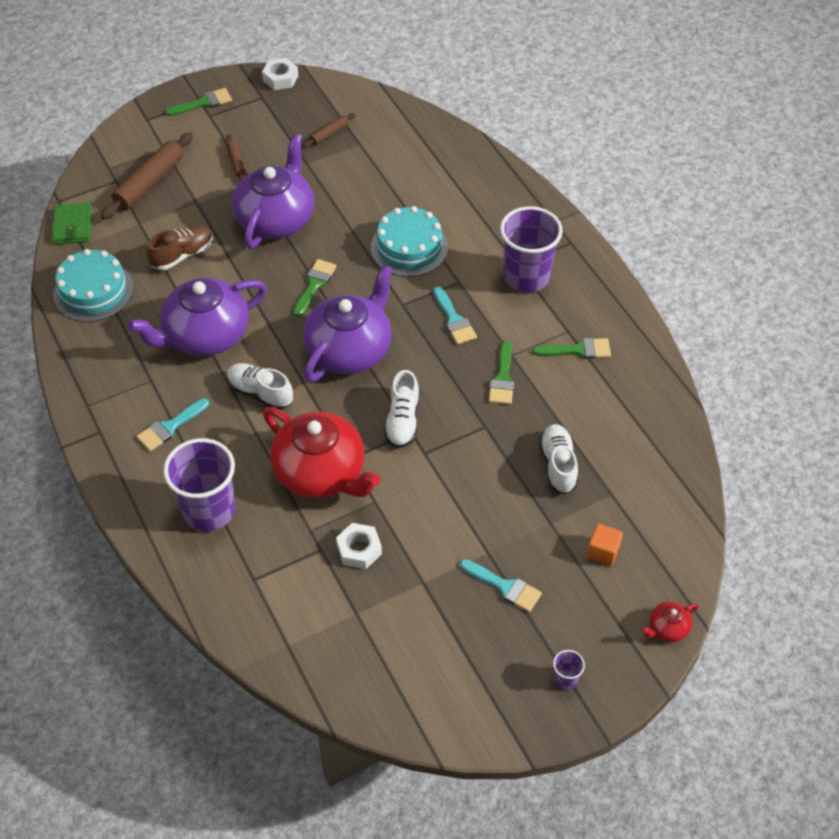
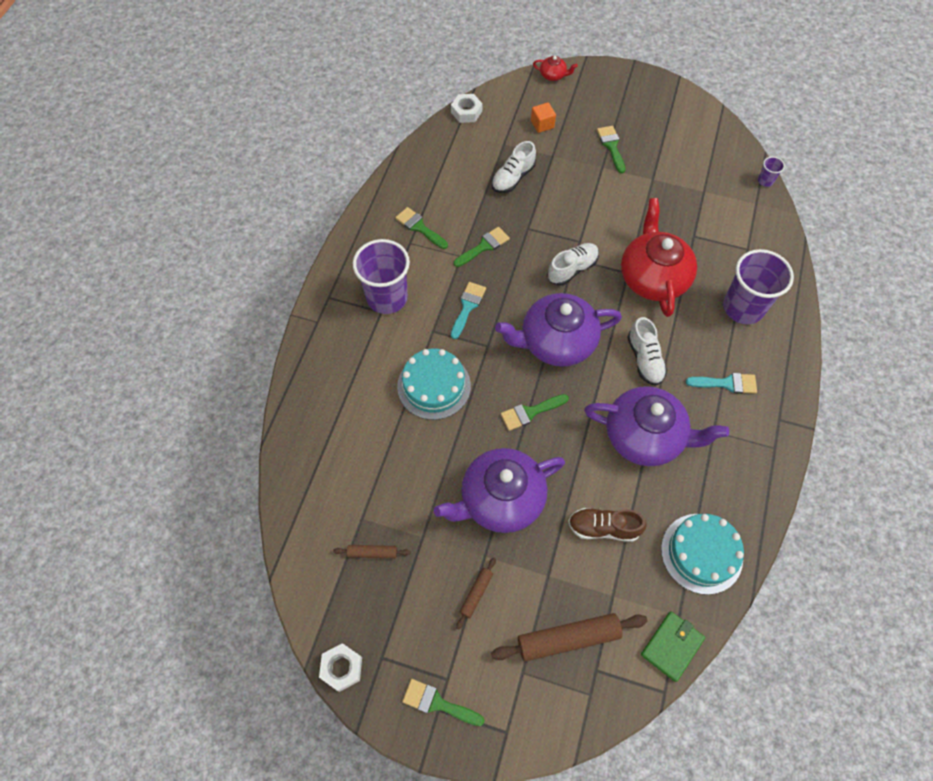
camera: 135 degrees left, 10 degrees up
(359, 549) = (671, 220): white nut -> white nut (466, 112)
(504, 587) = (611, 146): turquoise brush -> green brush
(565, 679) = (626, 92): purple cup -> purple cup (765, 181)

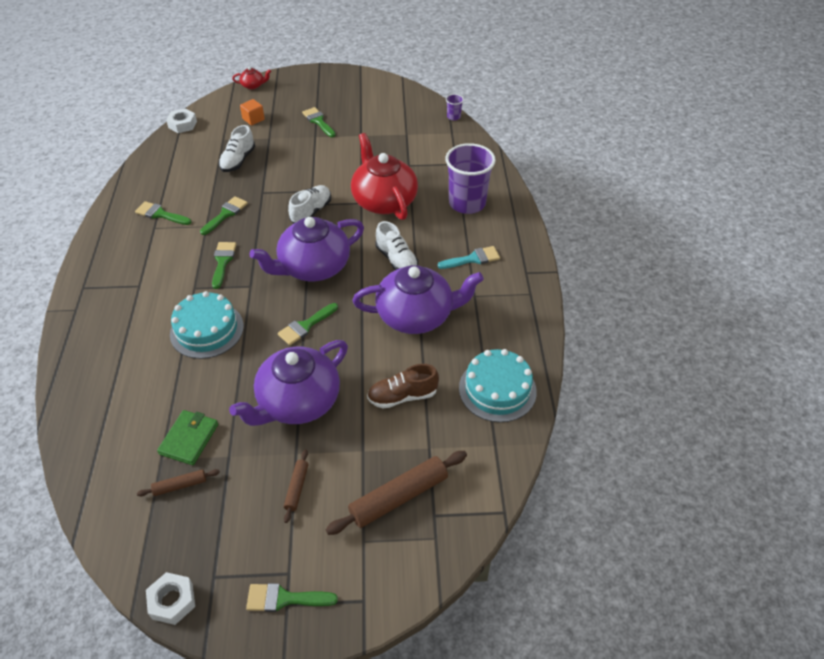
camera: 20 degrees left, 15 degrees down
(387, 297) = (142, 273): purple cup -> none
(467, 307) = (223, 261): turquoise brush -> green brush
(672, 646) = (497, 471): green wallet -> green wallet (189, 439)

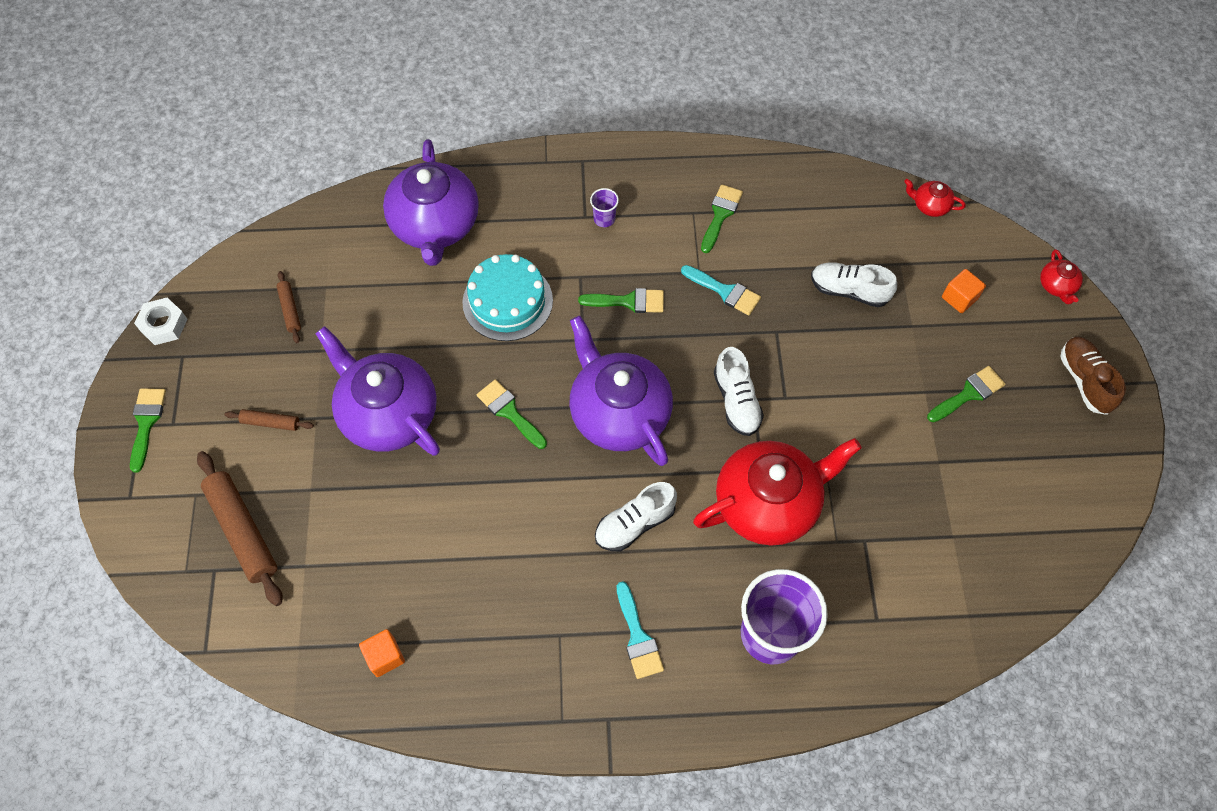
camera: 90 degrees right, 15 degrees up
(182, 124) = (930, 205): white nut -> red teapot
(189, 439) = (348, 308): green wallet -> none
(225, 214) = (725, 291): green brush -> turquoise brush
(311, 212) = (736, 401): white shoe -> white shoe turned 45 degrees clockwise
(402, 396) = (385, 534): brown shoe -> brown shoe (1084, 381)
(416, 315) = (522, 551): purple teapot -> purple teapot (435, 225)
(453, 117) = (1019, 621): purple cup -> purple cup (604, 219)
(497, 389) = (385, 656): turquoise cake -> orange cube

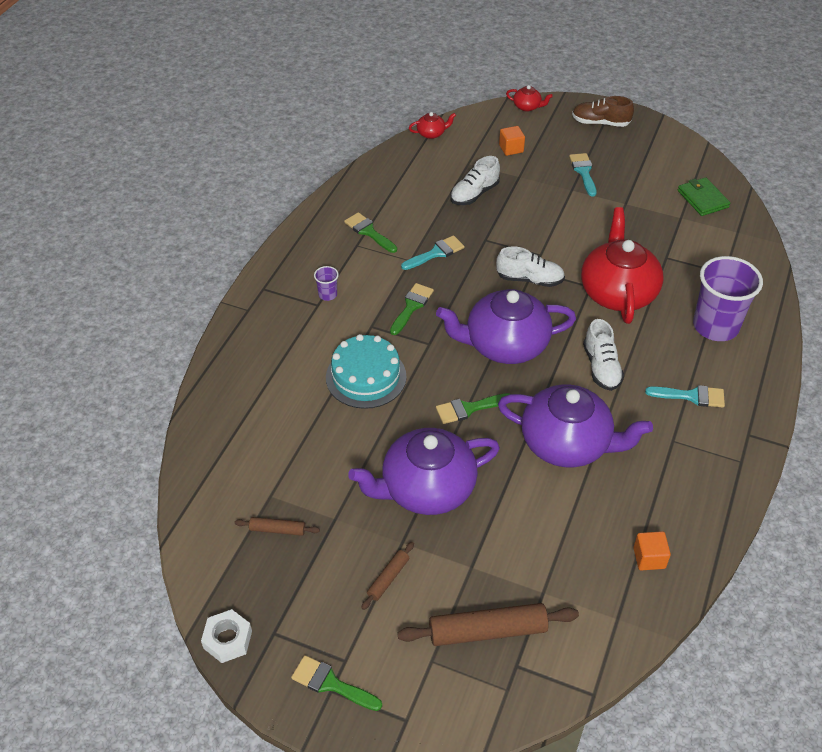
camera: 65 degrees left, 15 degrees down
(435, 225) = (259, 399): purple teapot -> purple teapot (567, 444)
(930, 205) = (431, 133): red teapot -> red teapot turned 150 degrees counterclockwise
(968, 394) = (583, 172): green brush -> turquoise brush
(1008, 553) = (702, 199): none -> green wallet

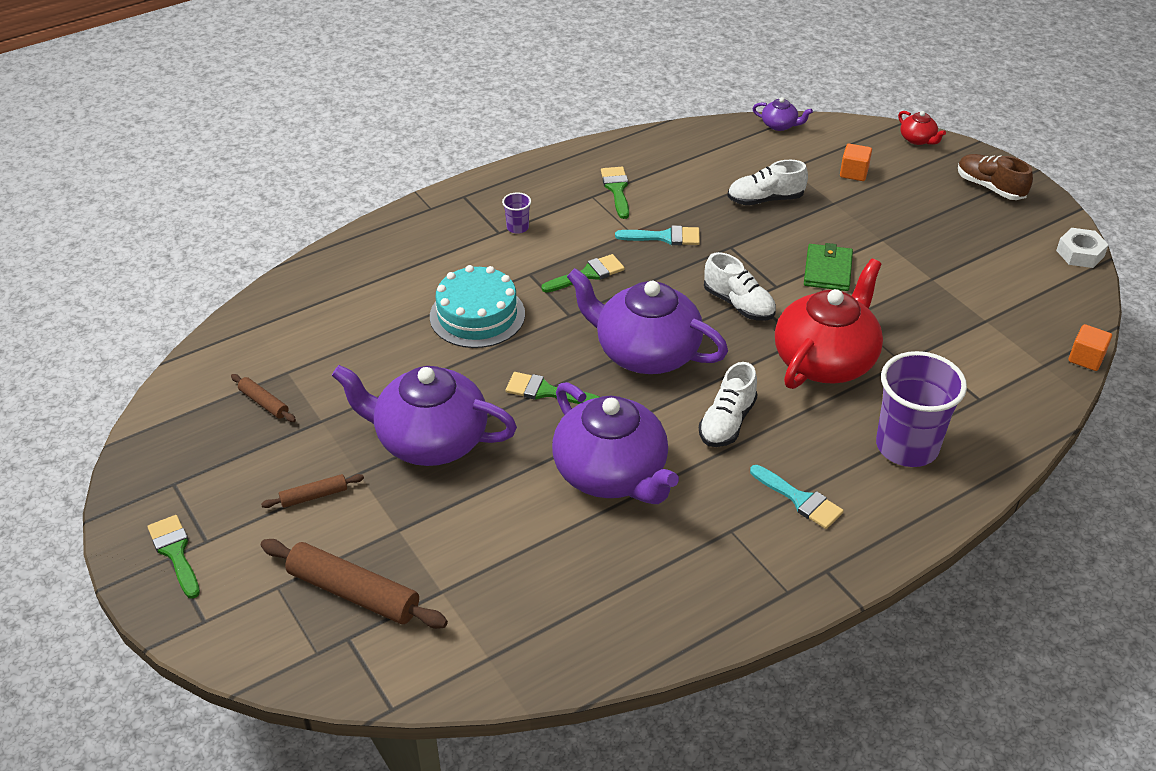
camera: 35 degrees right, 5 degrees down
(227, 639) = (133, 467): white nut -> white nut (1080, 253)
(431, 133) = (779, 125): red teapot -> purple teapot
(583, 172) = (915, 228): turquoise brush -> none
(649, 558) = (582, 624): orange cube -> orange cube (1086, 358)
(702, 199) = (1035, 313): green wallet -> green wallet (827, 270)

